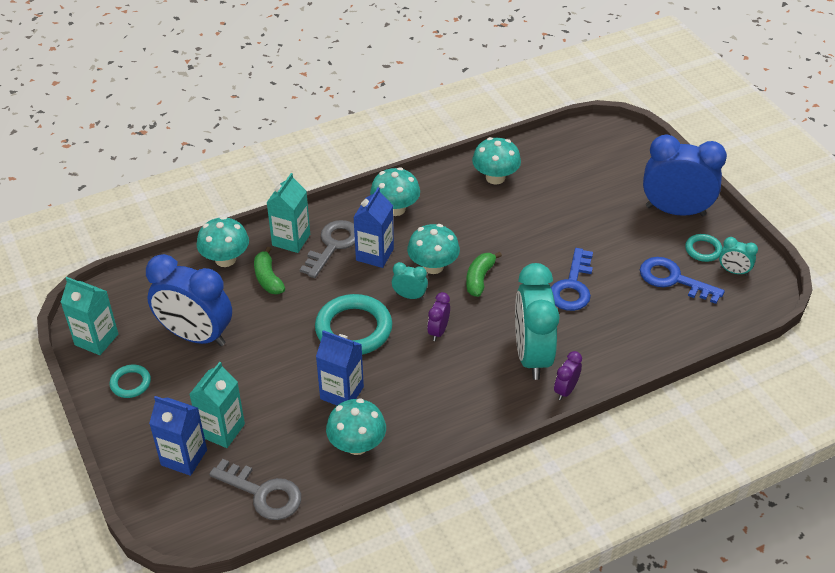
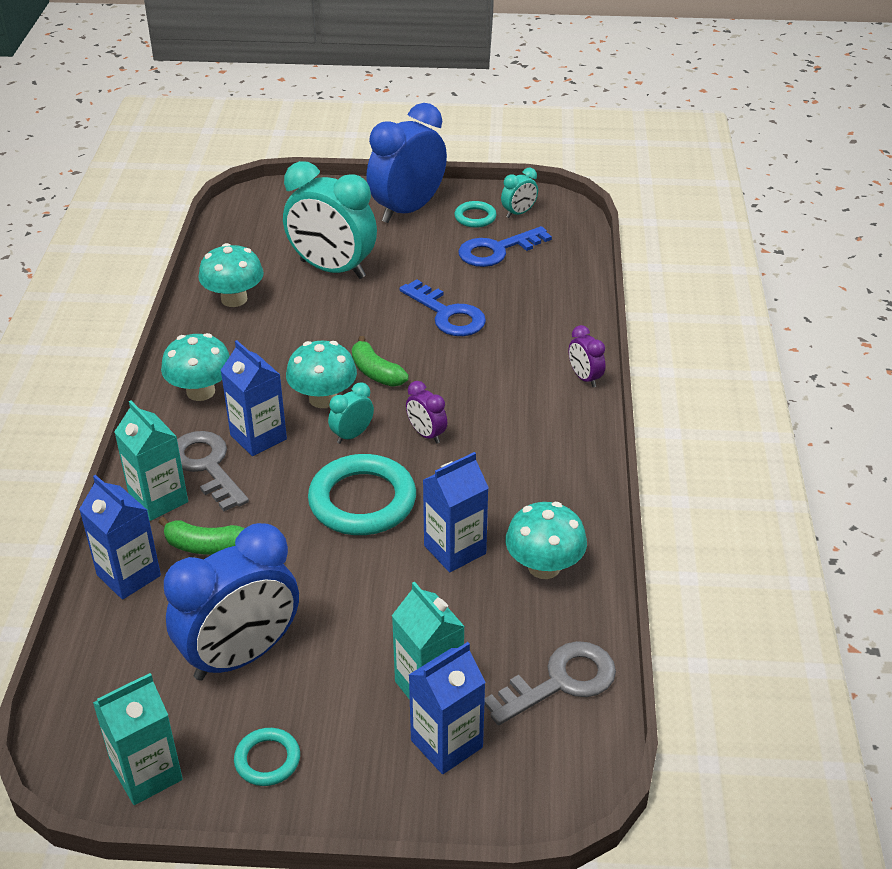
camera: 60 degrees left, 5 degrees down
(225, 259) = (129, 575): turquoise mushroom -> blue carton
(532, 355) = (519, 381): turquoise clock -> turquoise clock (332, 269)

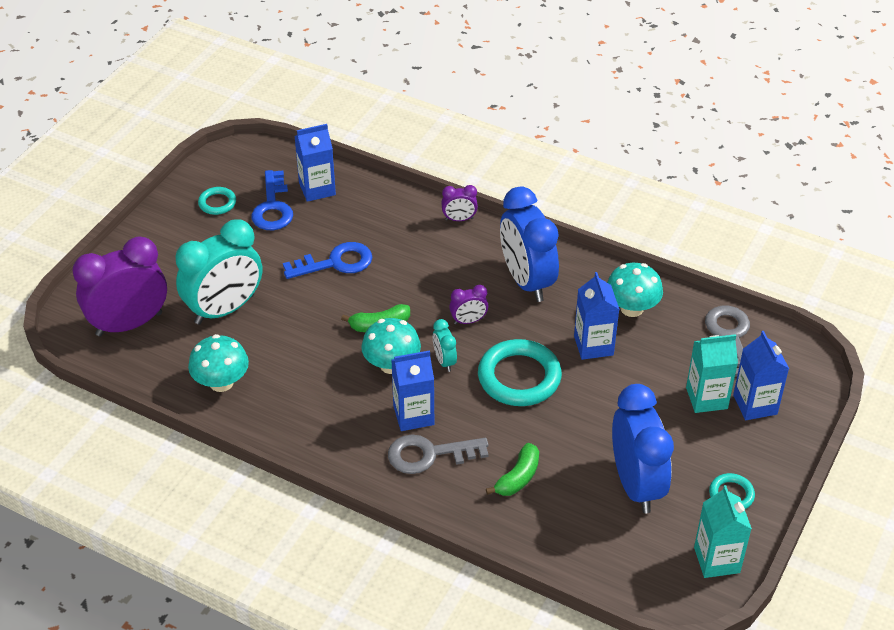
camera: 65 degrees left, 5 degrees up
(129, 575) = (525, 529): blue carton -> blue carton (317, 189)
(158, 499) = (451, 493): turquoise carton -> none
(200, 391) = (334, 435): turquoise mushroom -> none
(278, 224) = (129, 324): none -> purple clock
(407, 210) = (174, 238): blue clock -> blue clock (526, 281)
(519, 213) = (231, 177): turquoise clock -> none

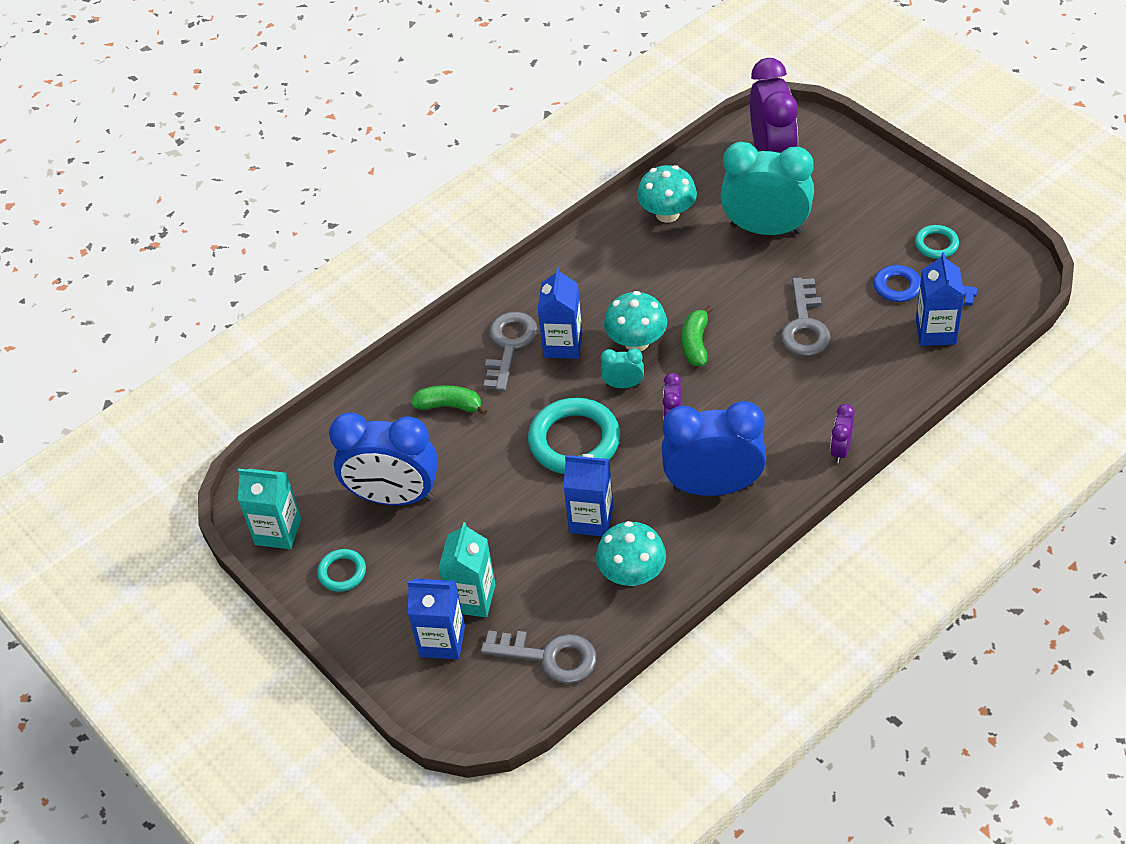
camera: 115 degrees right, 5 degrees up
(225, 309) = (766, 229): turquoise clock -> turquoise clock turned 120 degrees clockwise
(336, 263) = (804, 326): blue key -> grey key
(518, 477) = (449, 406): green banana -> green banana turned 135 degrees clockwise

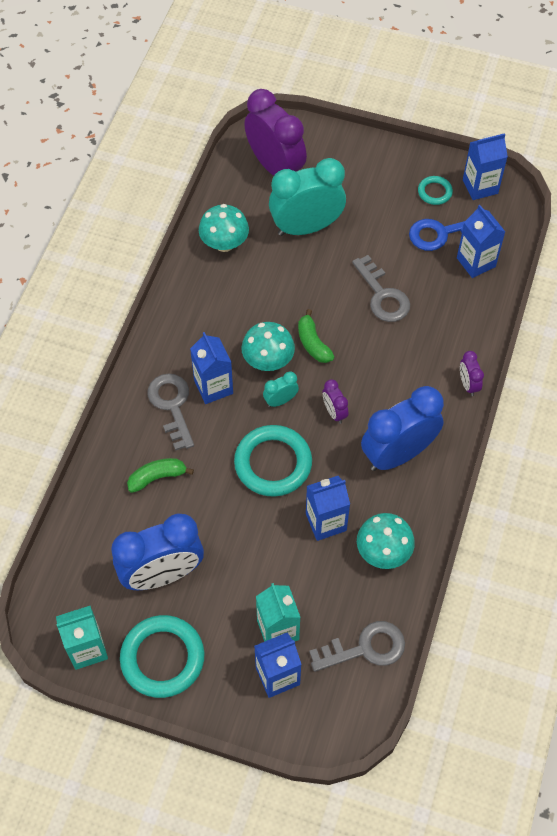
camera: 35 degrees left, 10 degrees up
(342, 572) = (162, 658): turquoise ring -> turquoise ring, size x1.97
(994, 257) = (480, 186): none -> blue carton

